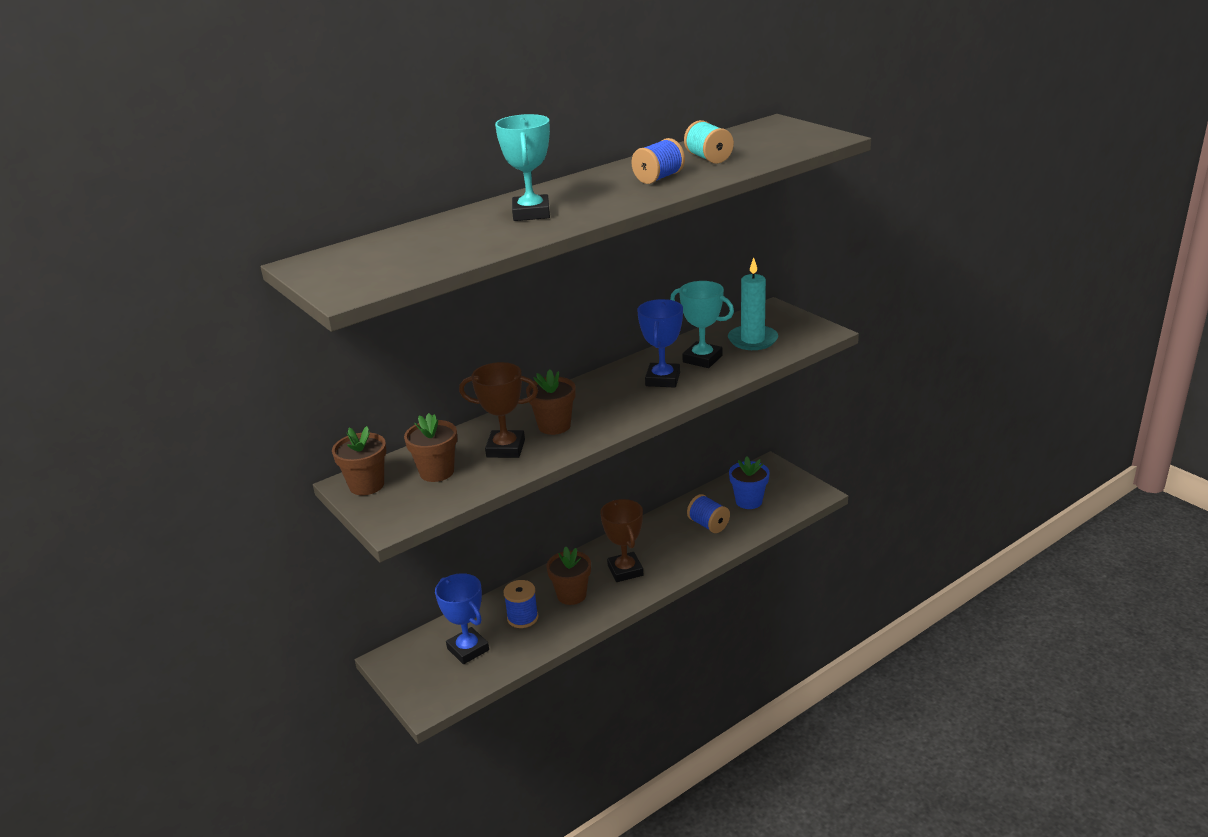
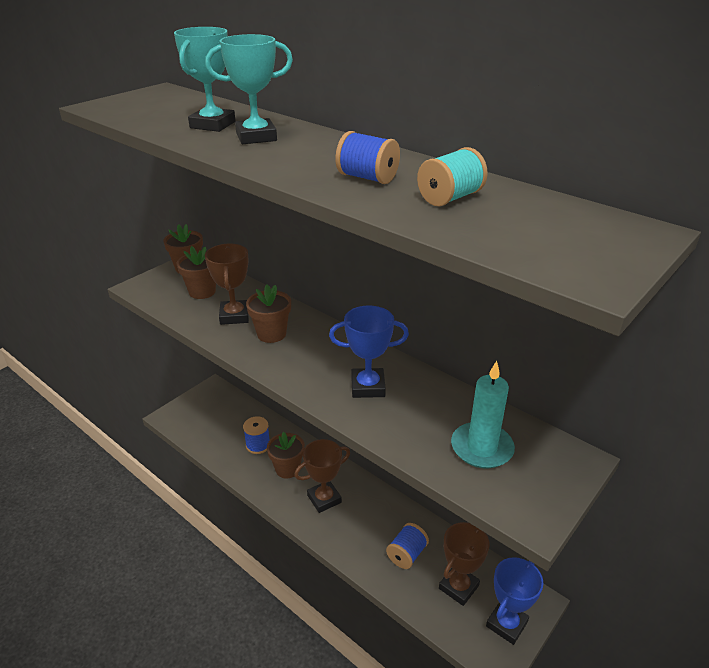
camera: 75 degrees right, 5 degrees up
(468, 649) = (222, 423): blue trophy -> blue trophy (506, 624)
(702, 359) = (420, 410): turquoise trophy -> turquoise trophy (213, 125)
(748, 501) = (458, 587): blue flower pot -> brown trophy

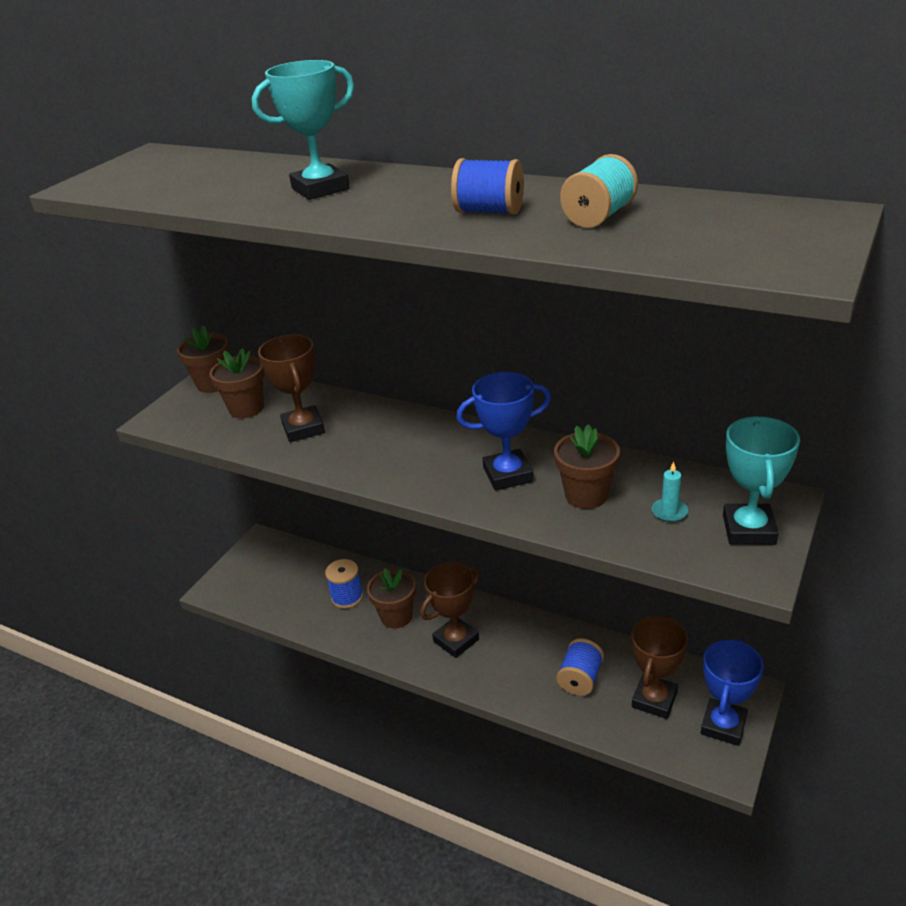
camera: 10 degrees left, 0 degrees up
(213, 125) = (254, 184): turquoise trophy -> turquoise trophy (749, 530)
(271, 334) = (361, 440): brown flower pot -> brown flower pot (586, 495)
(481, 448) = (669, 512): turquoise candle -> turquoise candle, size x0.47

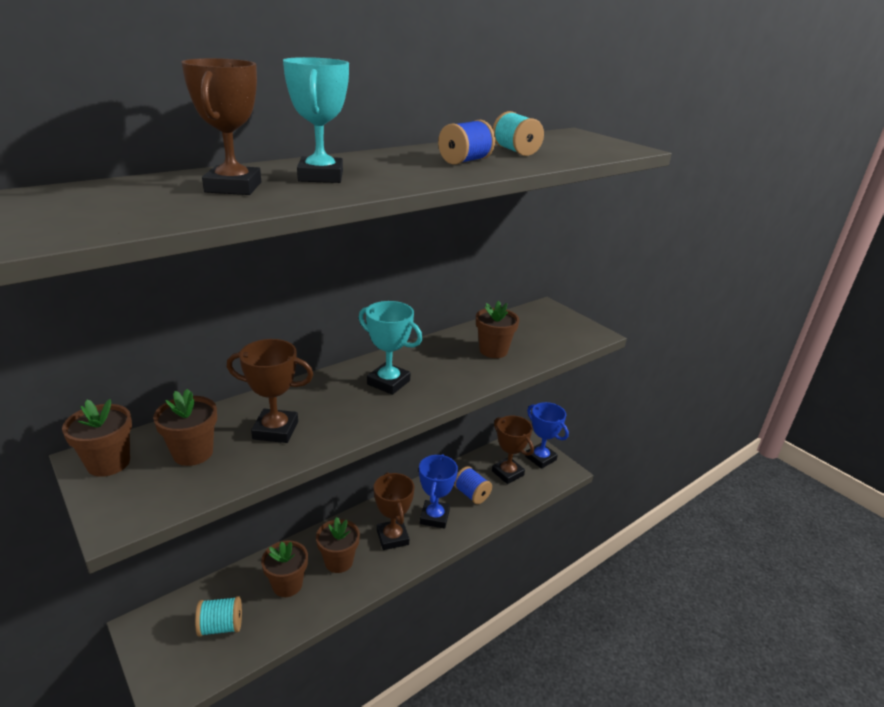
camera: 70 degrees left, 5 degrees down
(245, 180) = (233, 187): none -> brown trophy
(283, 583) = (221, 626): none -> turquoise spool
(347, 597) = (287, 585): blue spool -> brown flower pot
(508, 475) = (446, 366): blue trophy -> blue trophy (434, 517)
(669, 512) = (531, 335): turquoise candle -> none
(749, 530) = (563, 323): turquoise trophy -> turquoise trophy (388, 382)

